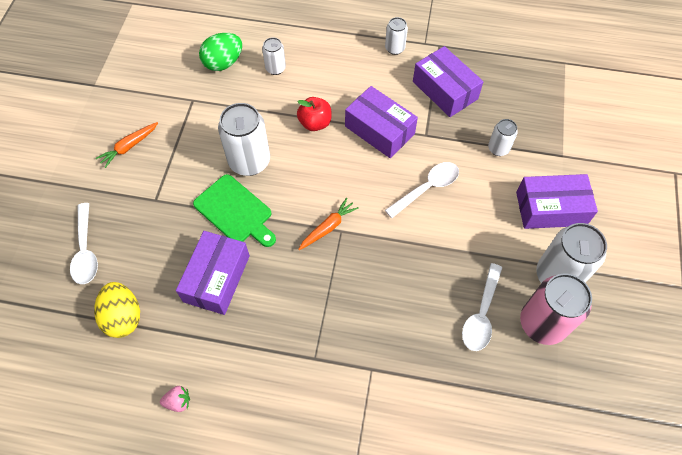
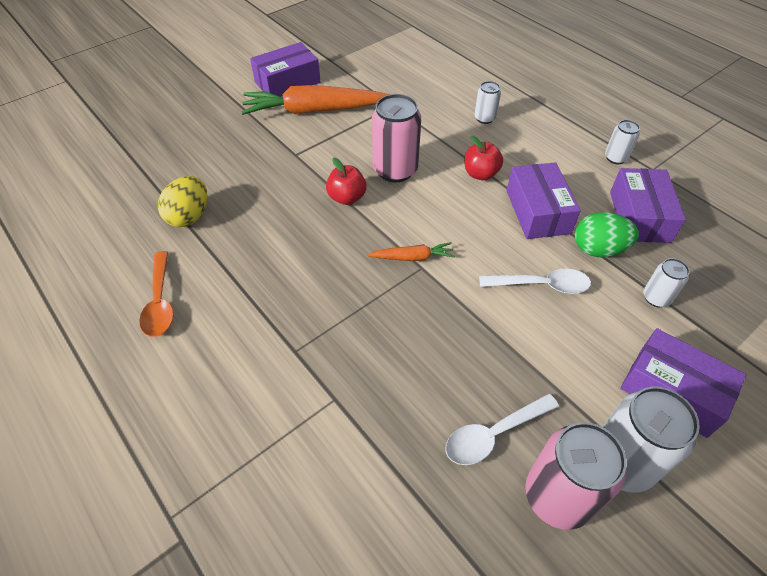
camera: 40 degrees right, 10 degrees down
(86, 251) = (213, 158): white spoon -> none
(129, 147) = (314, 111): orange carrot -> orange carrot, size x2.16
(178, 401) = (160, 302): pink strawberry -> orange spoon
(217, 278) = (282, 235): purple box -> purple box (287, 82)
(223, 63) = (444, 94): green egg -> green egg (598, 249)
(235, 211) = (347, 198): green cutting board -> red apple
(249, 161) = (395, 170): white can -> pink can

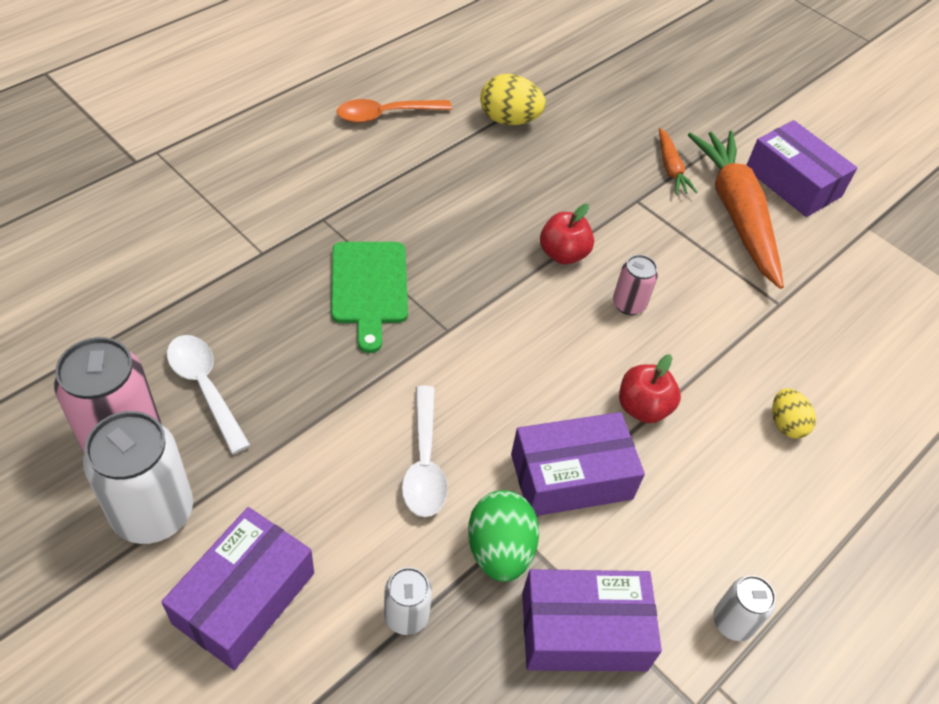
camera: 80 degrees right, 0 degrees up
(379, 316) = (369, 287): none -> green cutting board
(395, 170) = (629, 304): pink can -> pink can, size x0.53
(412, 257) = (464, 320): orange carrot -> orange carrot (670, 168)
(484, 118) = (786, 424): white can -> yellow egg

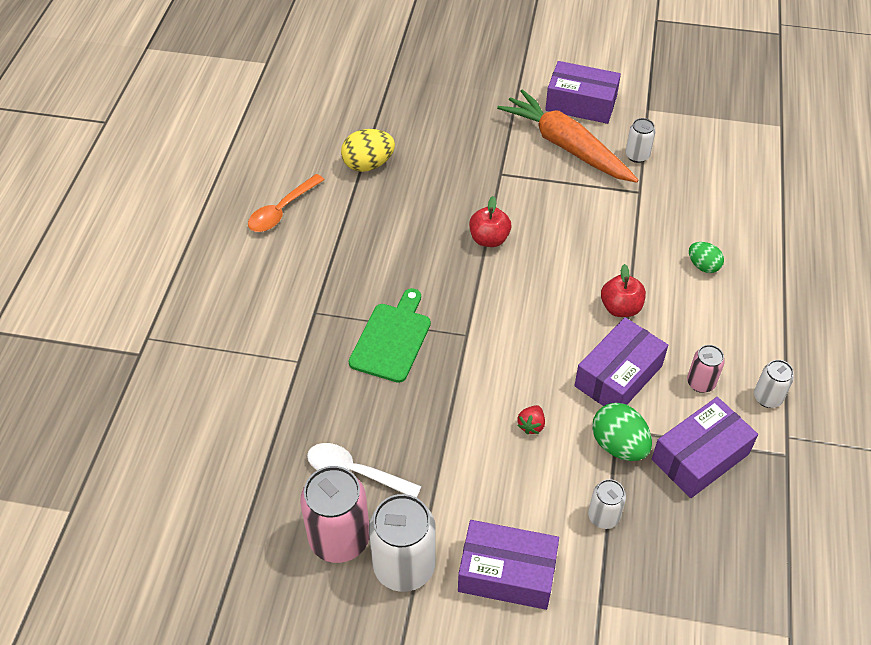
camera: 30 degrees left, 0 degrees up
(244, 598) = (507, 573): purple box -> purple box turned 75 degrees counterclockwise
(369, 287) = (392, 339): green cutting board -> green cutting board turned 120 degrees counterclockwise
(424, 463) = (531, 425): white spoon -> red strawberry
(629, 304) = (556, 248): pink can -> pink can (700, 383)
(670, 168) = (501, 138): orange carrot -> none
(786, 424) = (703, 266): yellow egg -> green egg
(811, 266) = (637, 156): none -> white can

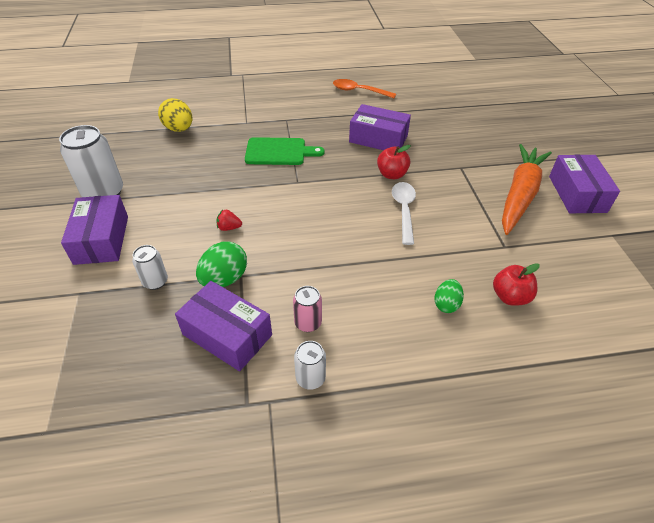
camera: 70 degrees right, 5 degrees down
(339, 539) = (121, 164): pink can -> none
(355, 472) = (170, 160): white spoon -> white spoon (404, 210)
(368, 164) = (422, 111): yellow egg -> yellow egg (179, 129)
(618, 376) = (293, 267): purple box -> purple box (378, 139)
(620, 308) = (365, 256): red apple -> red apple (510, 297)
(637, 156) = (547, 238): white can -> none

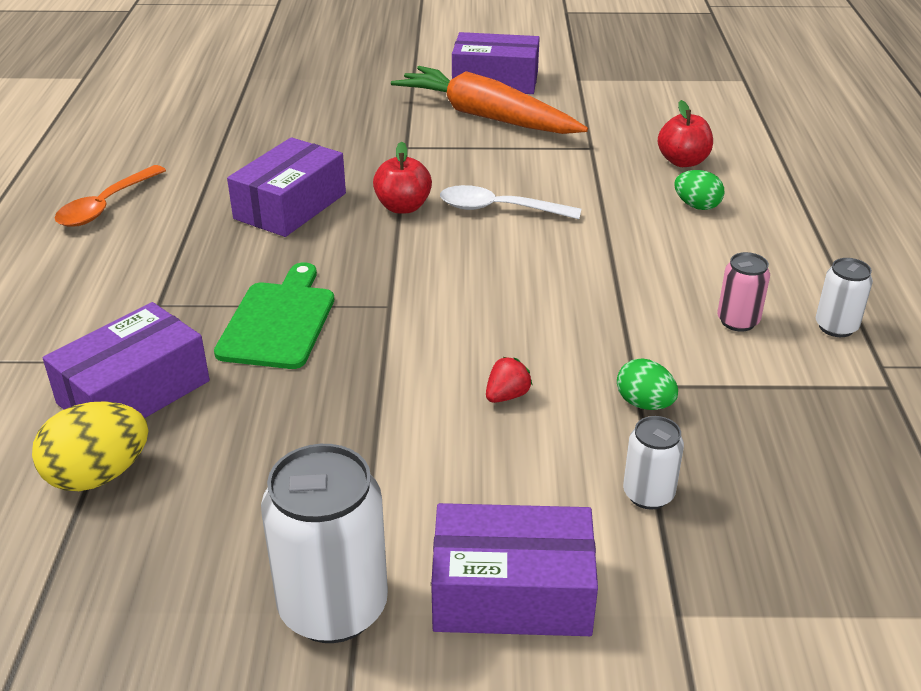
camera: 80 degrees left, 10 degrees down
(224, 279) = (644, 404): green egg -> green egg, size x0.63
(227, 334) = (768, 403): purple box -> purple box (134, 392)
(229, 228) = (507, 396): red strawberry -> red strawberry turned 150 degrees counterclockwise

